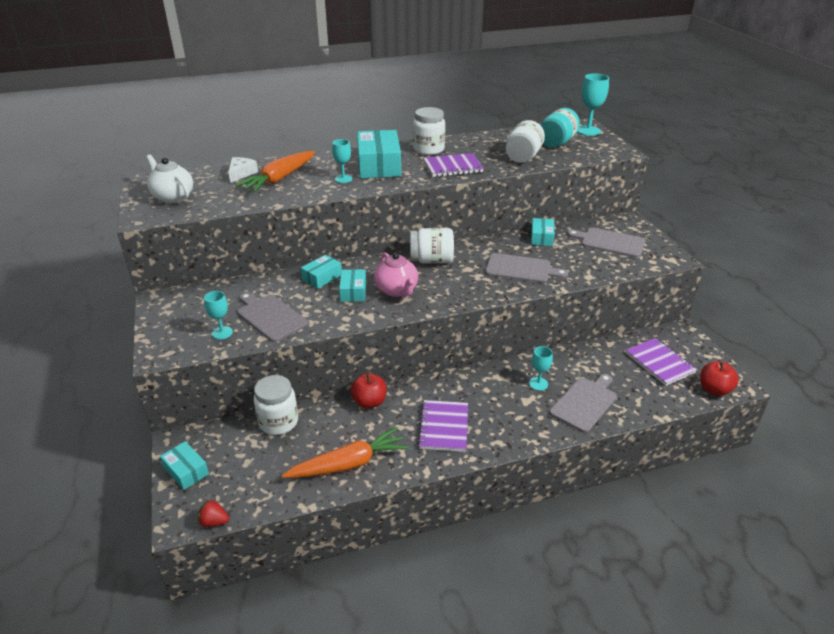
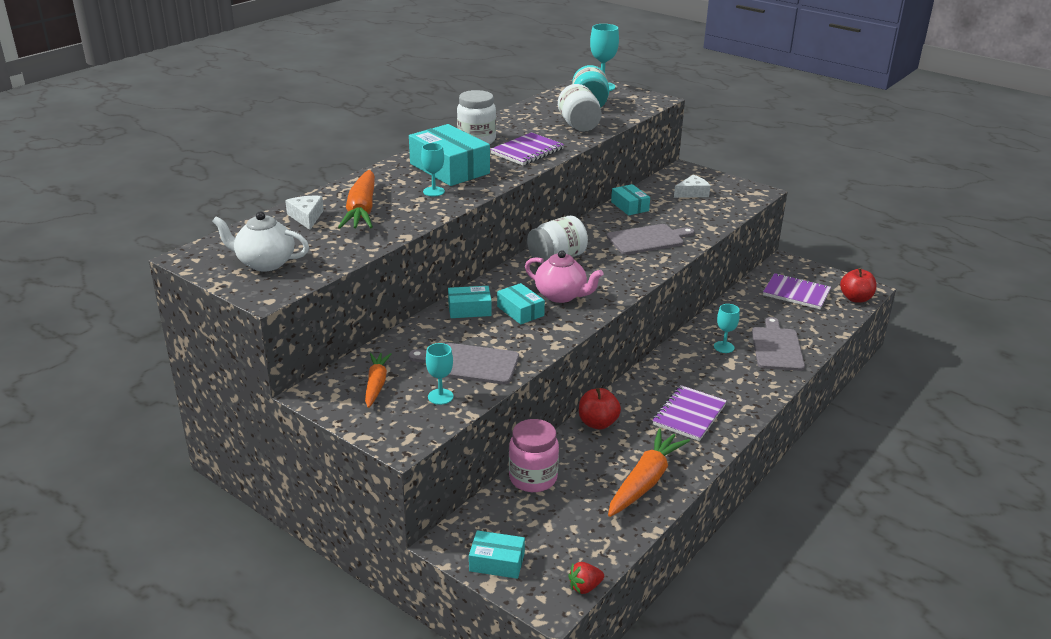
camera: 35 degrees left, 5 degrees down
(198, 307) = (376, 384): none -> orange carrot
(278, 422) = (533, 478): white jar -> pink jar
(322, 277) = (469, 309): turquoise box -> turquoise box turned 75 degrees clockwise
(444, 427) = (689, 415): purple notebook -> purple notebook turned 60 degrees clockwise
(610, 242) = (692, 193): grey cutting board -> white cheese

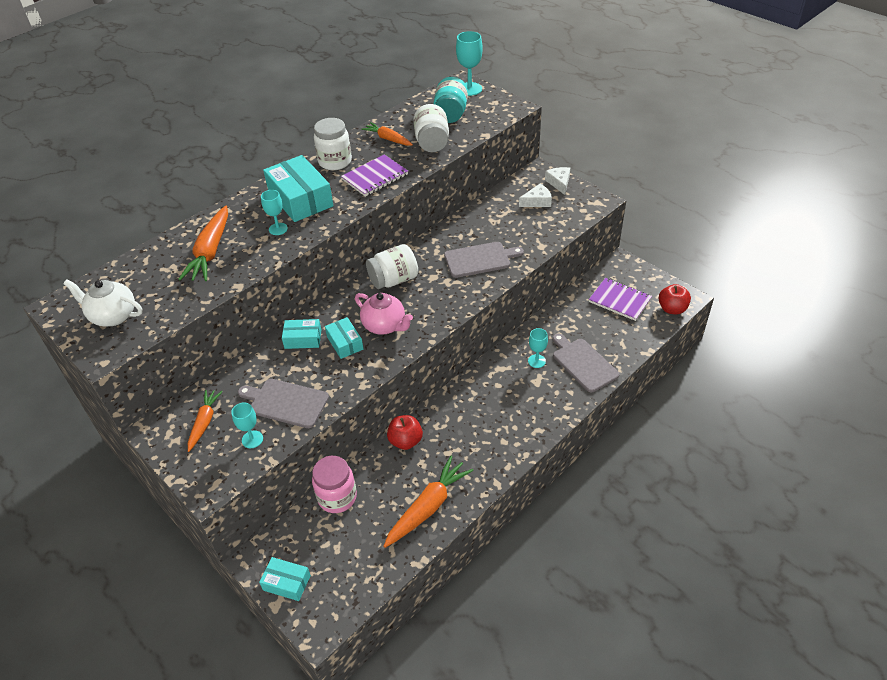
camera: 10 degrees right, 15 degrees up
(306, 217) = (163, 259): white cheese -> white cheese (559, 183)
(528, 123) = (388, 139): none -> orange carrot
(585, 587) = (349, 614): red strawberry -> none
(629, 206) = (476, 217): turquoise box -> none
(689, 415) = (485, 436): purple notebook -> none
(776, 347) = (583, 363): grey cutting board -> grey cutting board turned 45 degrees counterclockwise

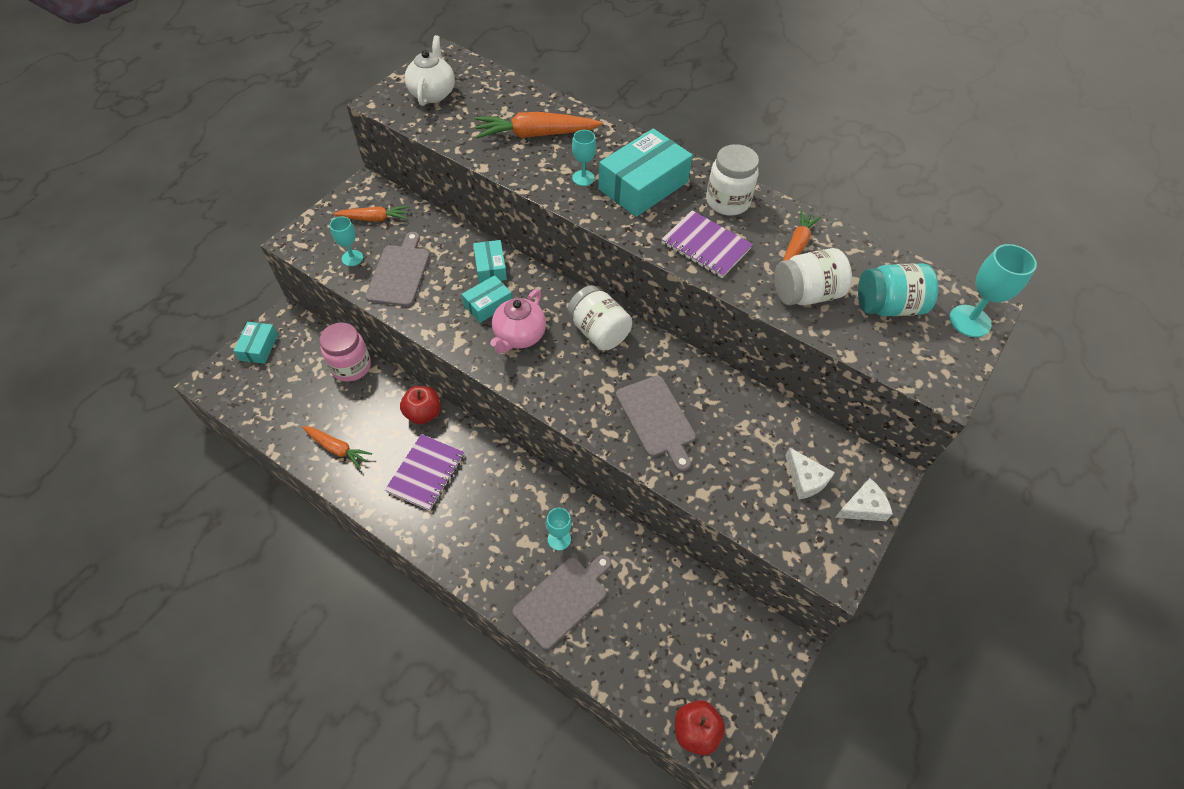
camera: 75 degrees right, 10 degrees up
(428, 507) = (337, 449): orange carrot -> orange carrot, size x0.62
(619, 300) = (697, 646): purple notebook -> purple notebook (426, 473)

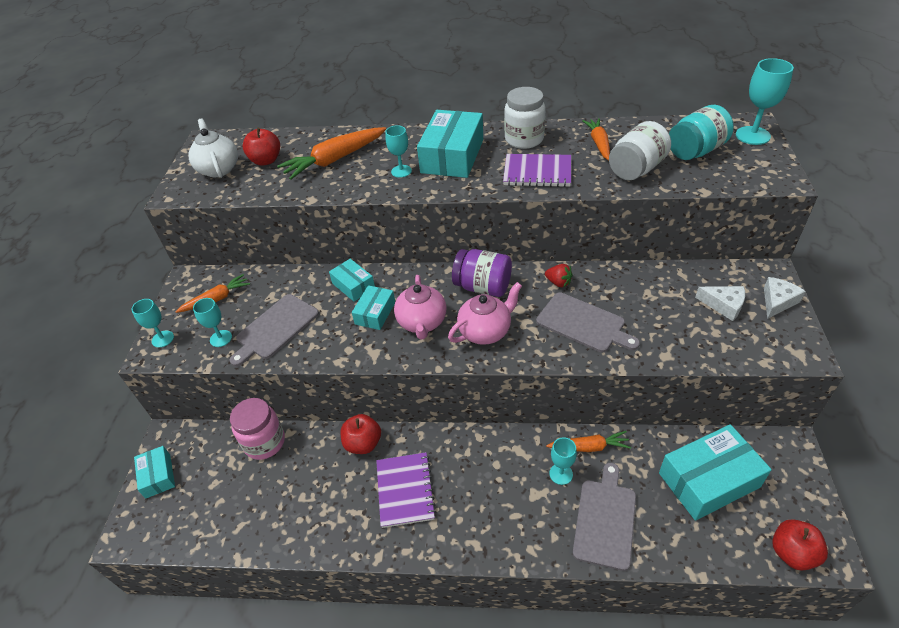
camera: 25 degrees left, 10 degrees down
(310, 233) = (163, 339): none -> turquoise goblet
(337, 449) = (305, 519): orange carrot -> orange carrot (589, 447)
(399, 273) = (275, 328): grey cutting board -> grey cutting board turned 120 degrees counterclockwise
(477, 105) = (266, 160): none -> red apple
(565, 376) = (485, 331): none -> pink teapot
(598, 331) = (483, 287): white jar -> purple jar
(670, 366) = (558, 282): none -> red strawberry
(680, 625) = (709, 480): none -> turquoise box

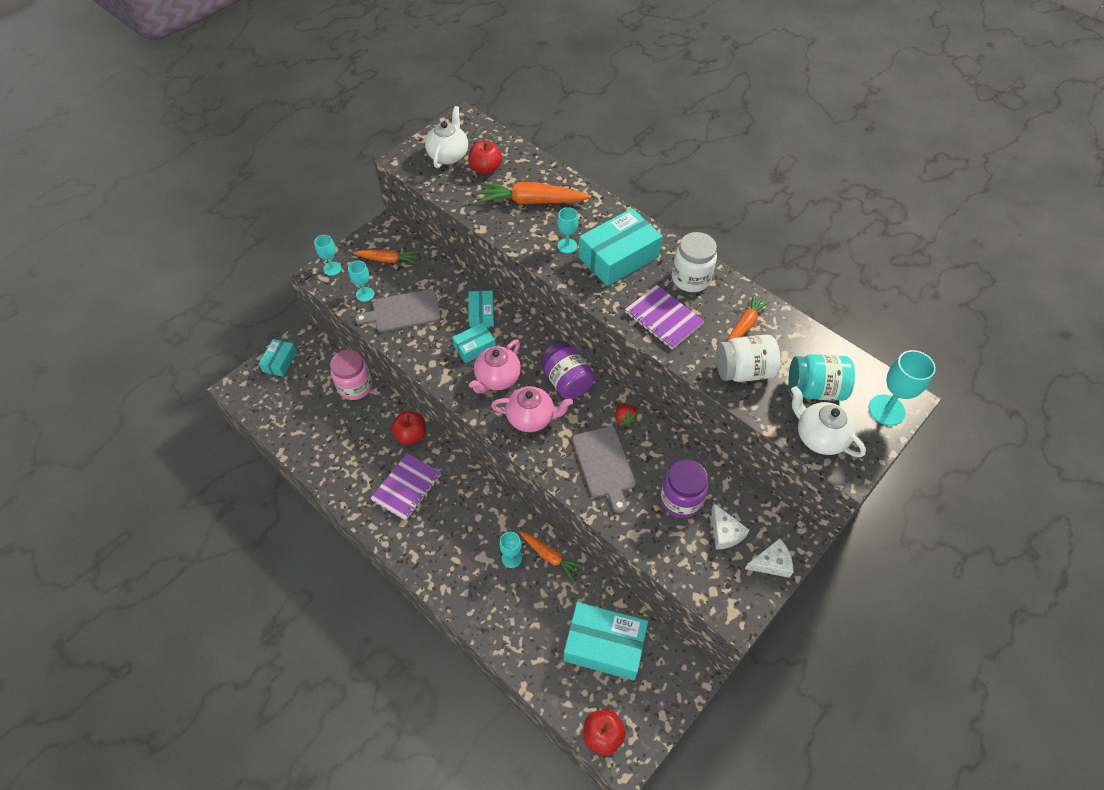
camera: 35 degrees right, 10 degrees up
(605, 519) = (507, 610): grey cutting board -> none
(667, 306) = (681, 500): none -> purple jar
(738, 175) = (819, 437): none -> white teapot

